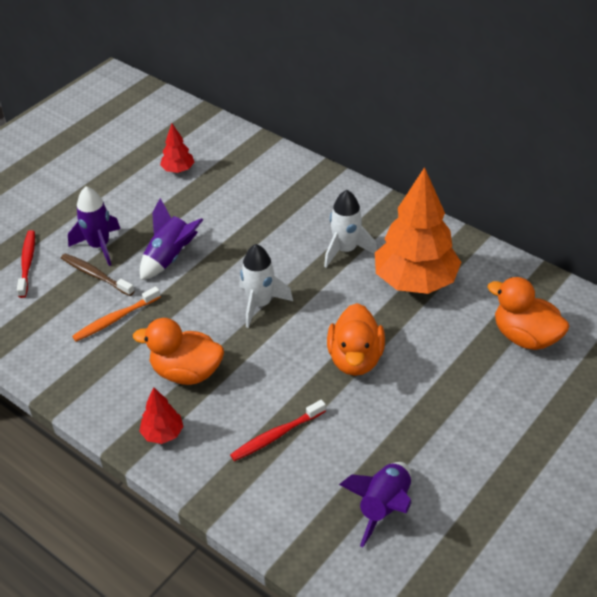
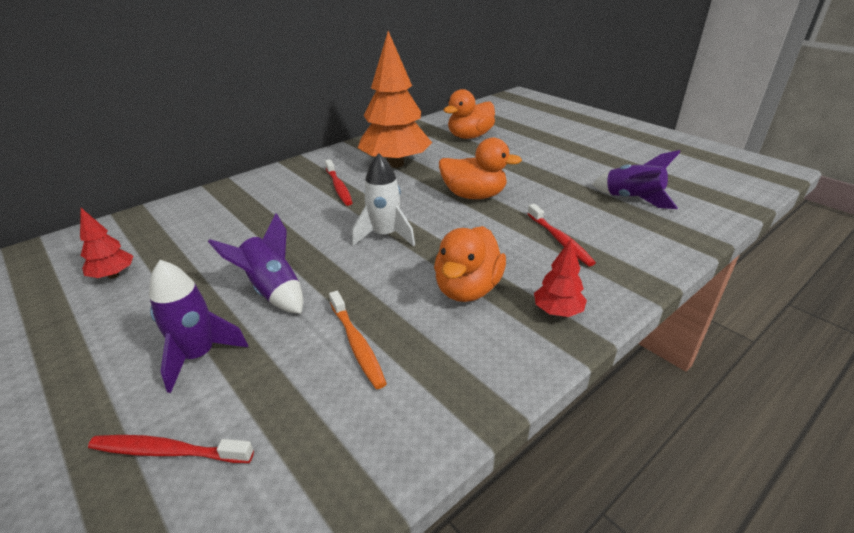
camera: 80 degrees left, 10 degrees down
(95, 275) = (258, 362): brown toothbrush -> none
(345, 250) = (339, 187): white rocket -> red toothbrush

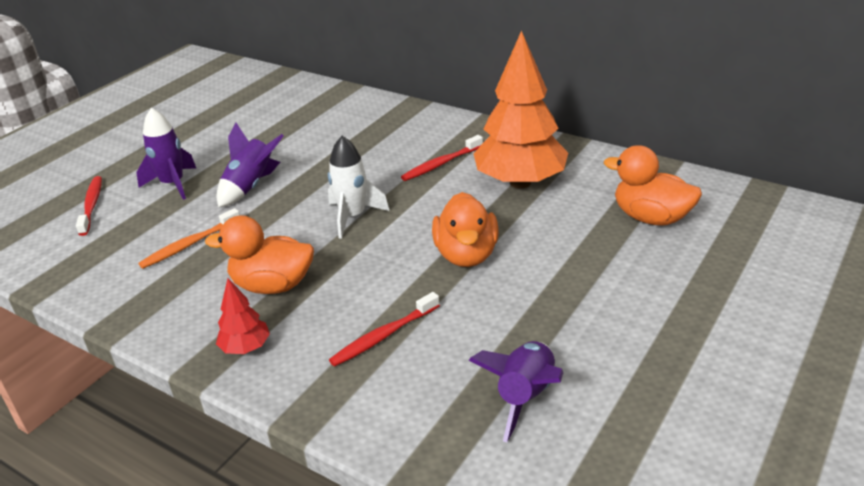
camera: 75 degrees right, 0 degrees up
(113, 275) = (258, 117): red tree -> none

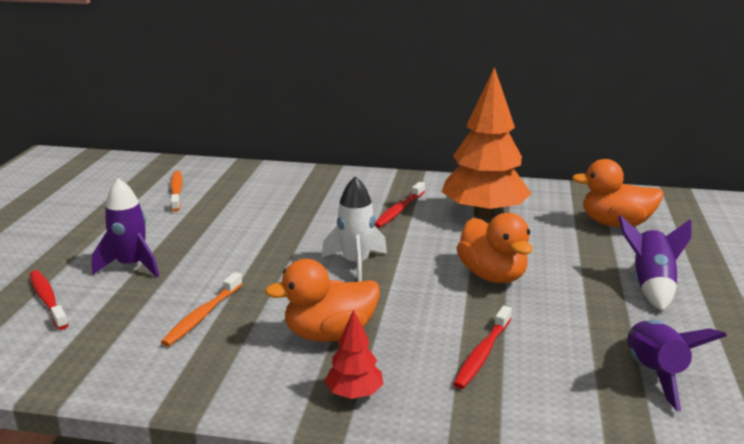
camera: 25 degrees left, 10 degrees down
(251, 187) = (224, 255): purple rocket -> purple rocket (650, 286)
(263, 111) = (176, 191): none -> orange toothbrush

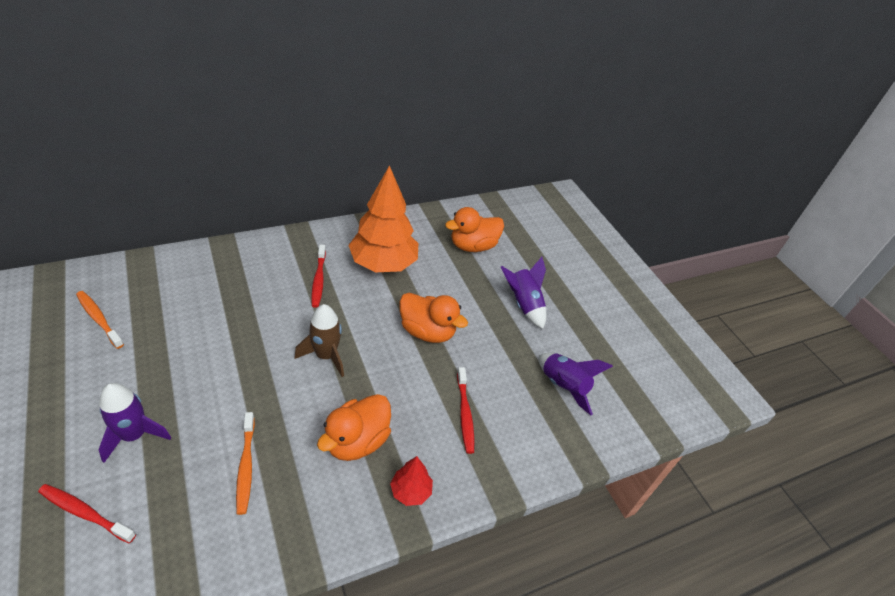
camera: 40 degrees left, 20 degrees up
(356, 263) = (326, 356): white rocket -> brown rocket

